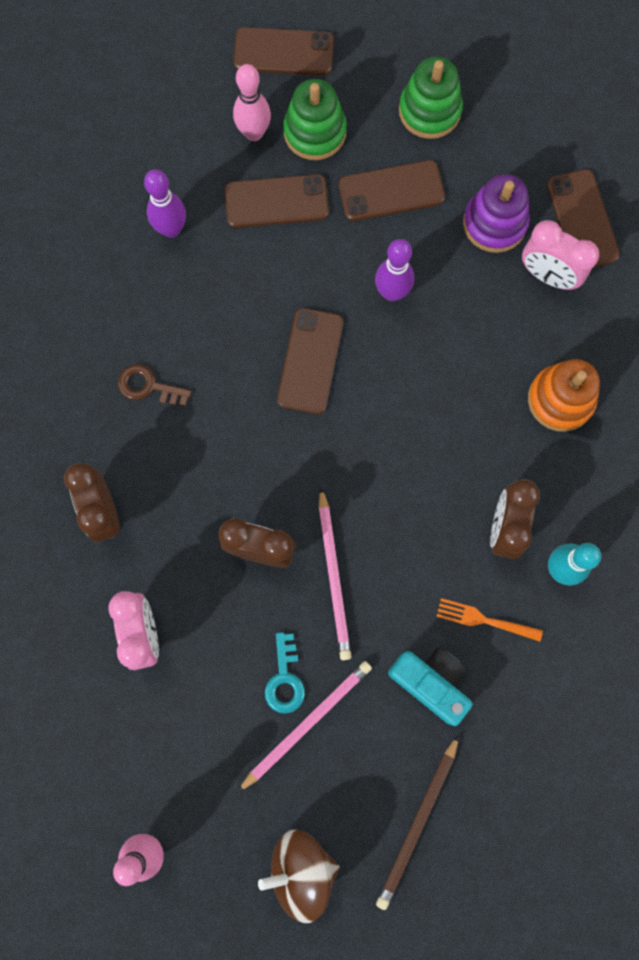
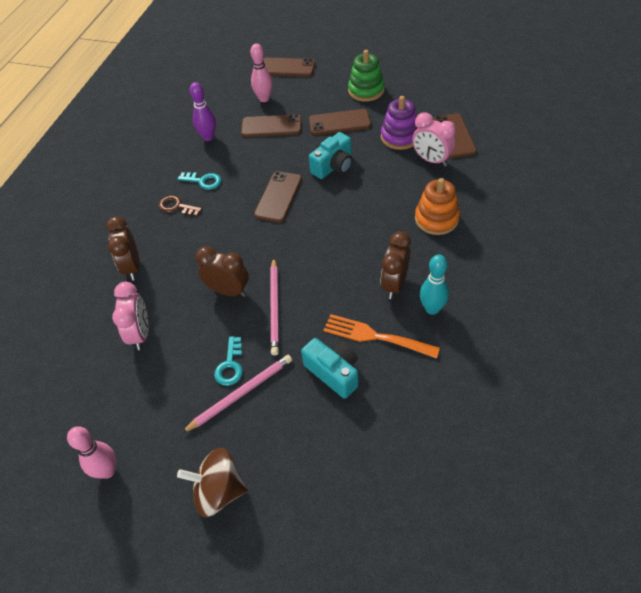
camera: 10 degrees right, 25 degrees down
(182, 330) = (203, 181): none -> turquoise key
(315, 132) = (298, 98): green stacking toy -> none
(392, 292) = (334, 166): purple bowling pin -> turquoise camera
(418, 822) = (313, 464): brown pencil -> none
(485, 620) = (376, 336): orange fork -> orange fork, size x1.55

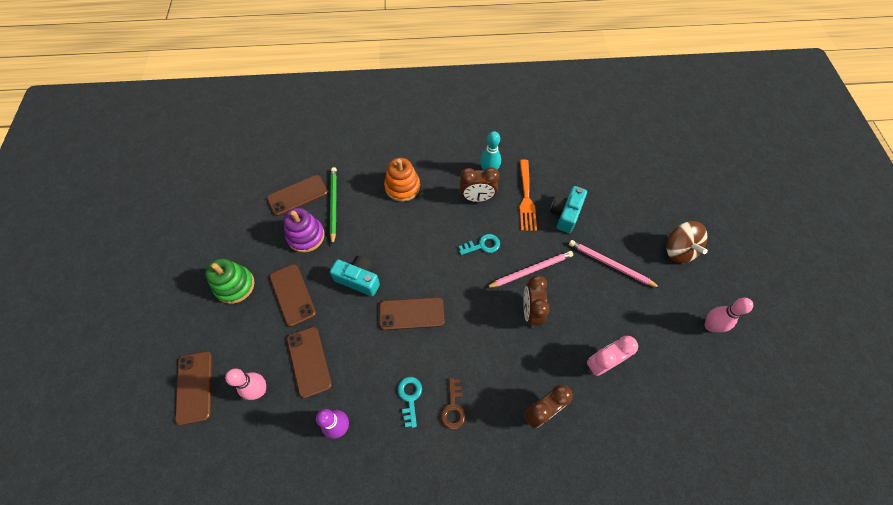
camera: 115 degrees left, 10 degrees up
(230, 365) = (593, 281): turquoise key -> turquoise key (482, 245)
(431, 160) = (333, 205): pink clock -> green pencil

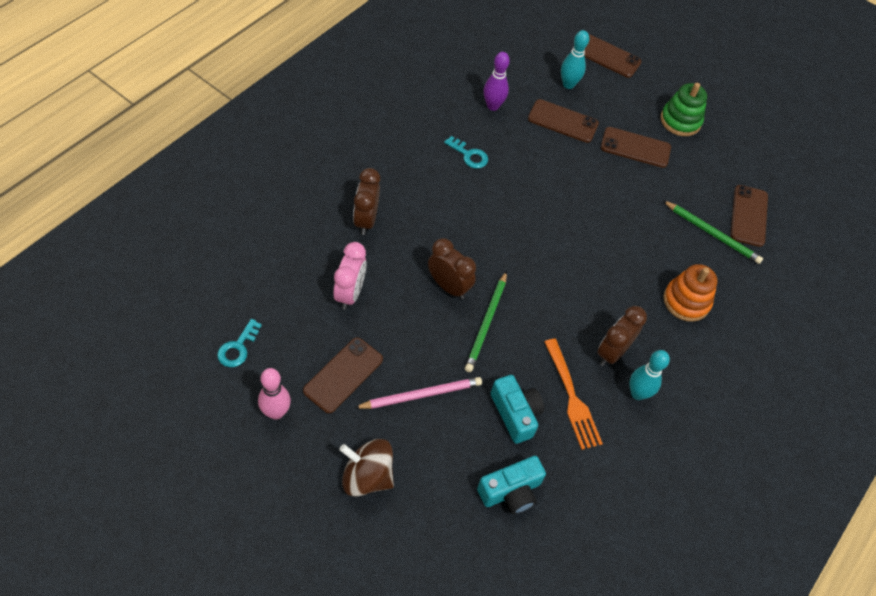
camera: 125 degrees right, 5 degrees down
(259, 390) = (568, 84): pink bowling pin -> turquoise bowling pin
(306, 236) = (691, 192): purple stacking toy -> none
(359, 279) = (608, 196): turquoise camera -> turquoise camera (511, 492)
(411, 313) = (537, 206): brown phone -> brown phone (343, 375)
(453, 408) = (432, 172): brown key -> none
(482, 245) = (552, 309): turquoise key -> turquoise key (238, 347)
(526, 197) = (571, 397): orange fork -> orange fork turned 150 degrees counterclockwise
(530, 270) = (486, 323): pink pencil -> green pencil

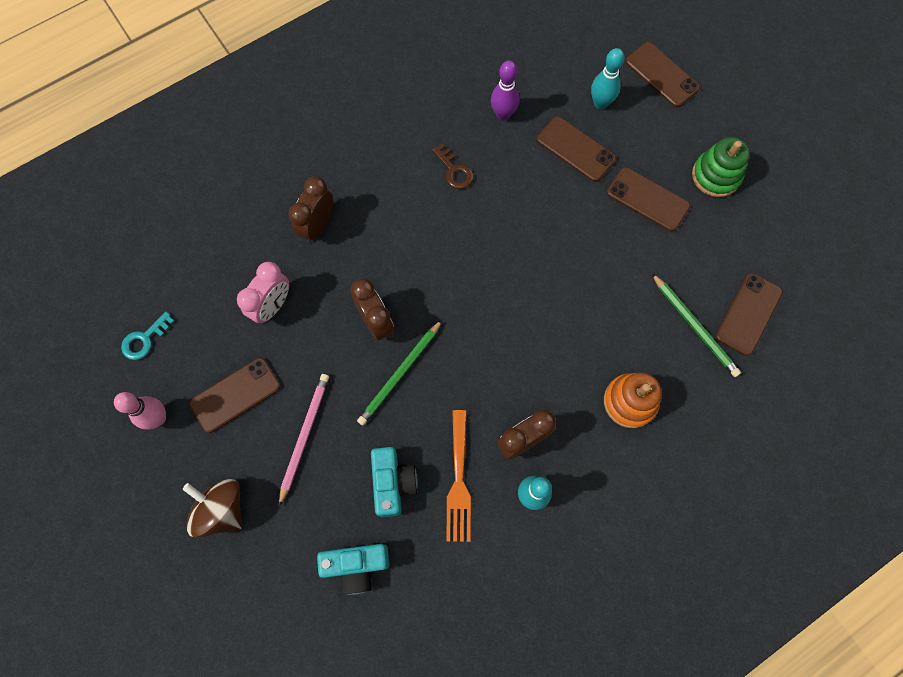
camera: 25 degrees right, 15 degrees up
(420, 395) = (304, 436): pink pencil -> pink pencil turned 75 degrees counterclockwise
(469, 155) = (454, 170): turquoise key -> brown key

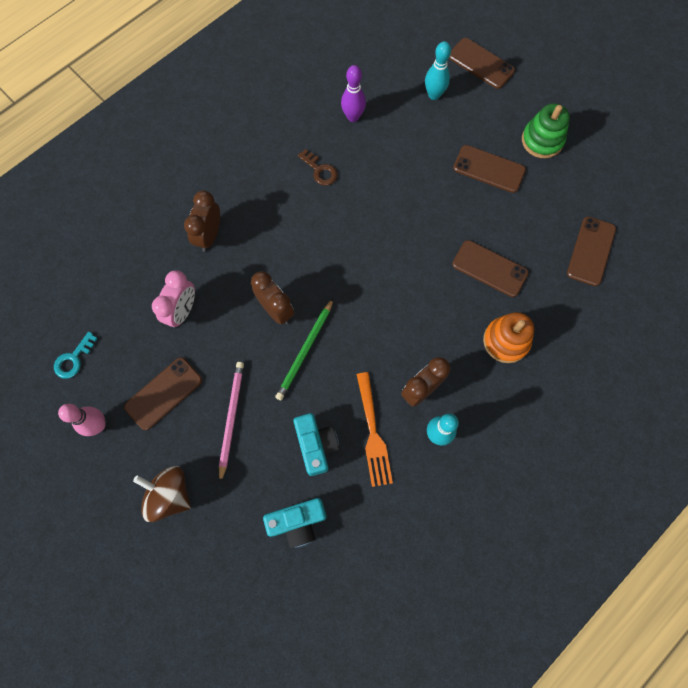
camera: 10 degrees left, 0 degrees up
(575, 149) = (420, 136): brown phone -> brown phone (489, 269)
(694, 326) = (548, 269): green pencil -> none

